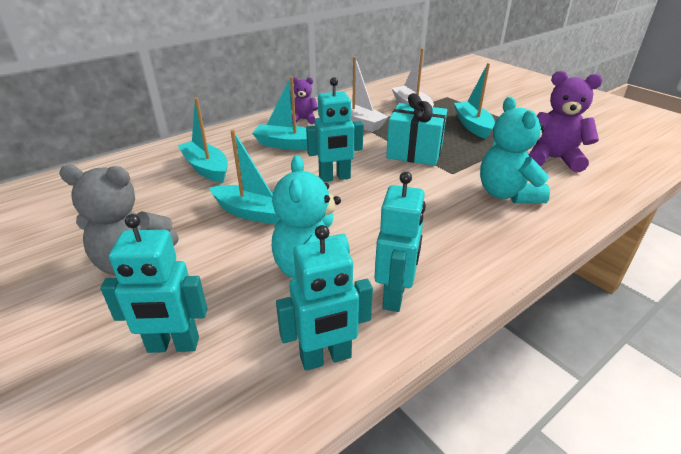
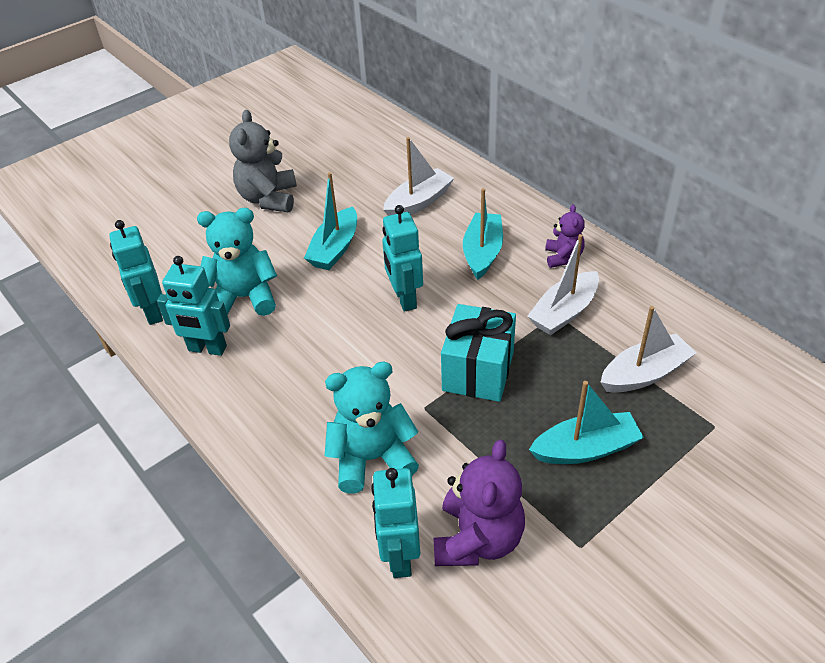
camera: 90 degrees right, 10 degrees up
(173, 345) = (180, 239): turquoise robot -> turquoise robot (400, 556)
(206, 168) = (418, 202): turquoise boat -> white boat

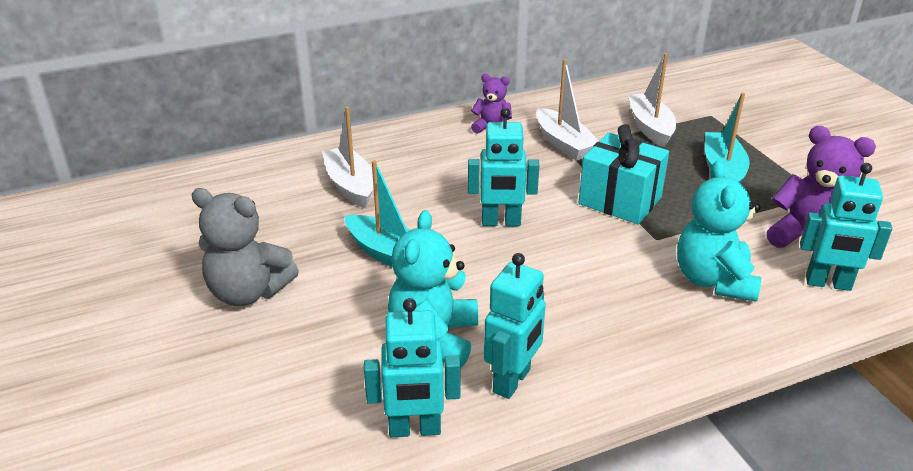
camera: 75 degrees left, 10 degrees down
(482, 252) = (459, 165): turquoise boat -> none

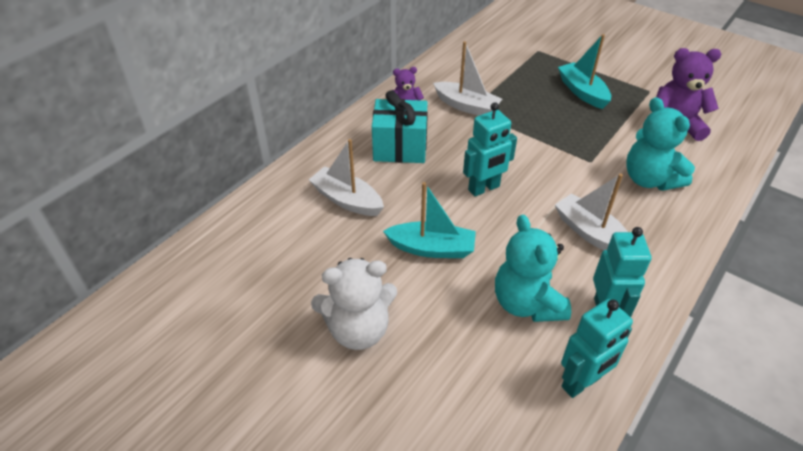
camera: 30 degrees left, 10 degrees up
(248, 292) = (358, 329): grey teddy bear -> white teddy bear
(620, 201) = (543, 140): turquoise gift -> turquoise gift (400, 148)
(650, 127) = (510, 73): white boat -> white boat (590, 233)
(828, 283) = (709, 155): turquoise robot -> none

